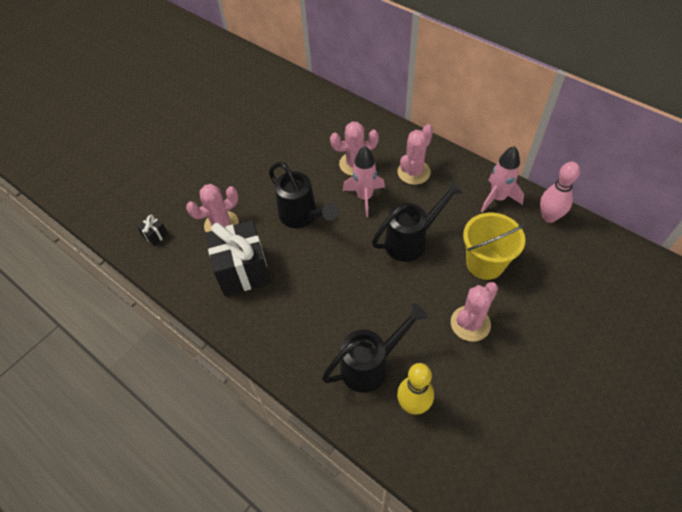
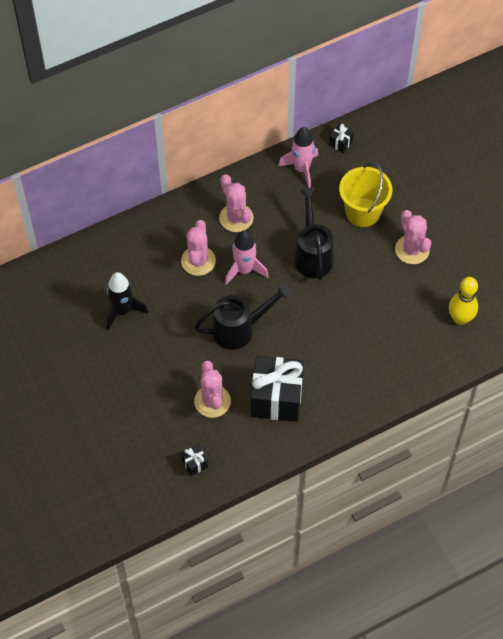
camera: 70 degrees left, 5 degrees up
(282, 136) = (122, 311): none -> black rocket
(371, 365) = (416, 333): black watering can -> none
(549, 217) = (340, 143): pink bowling pin -> black gift

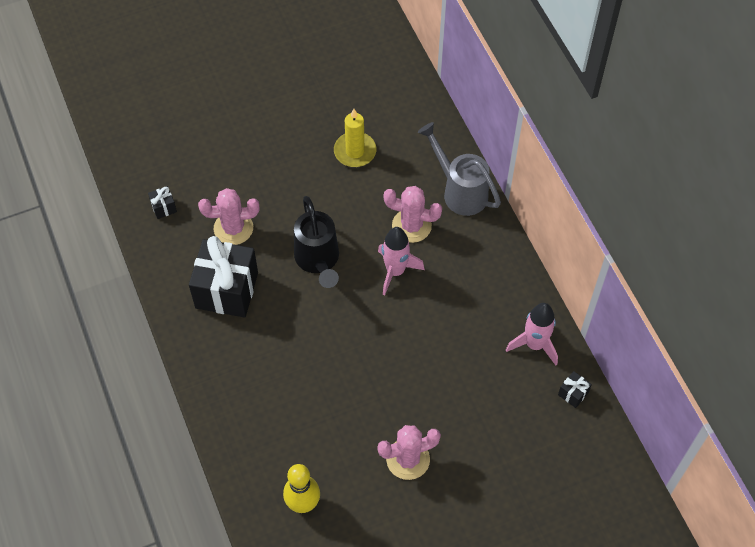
camera: 95 degrees right, 0 degrees up
(122, 311) = (355, 151): black rocket -> yellow candle
(160, 227) = (460, 191): none -> grey watering can
(236, 218) = (467, 268): pink cactus -> none
(312, 254) = (410, 345): black watering can -> none
(363, 212) = (467, 408): yellow bucket -> none

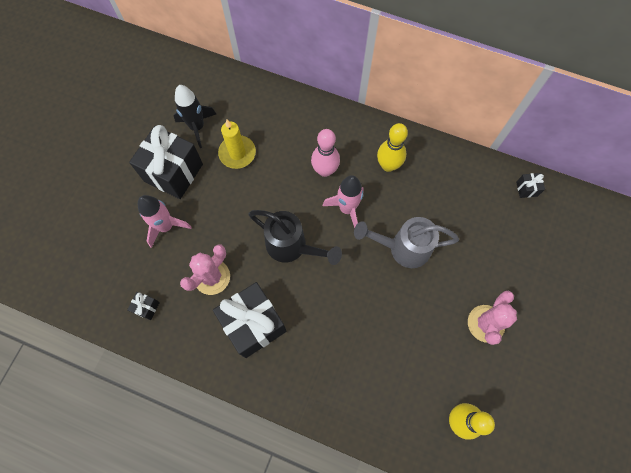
camera: 45 degrees left, 10 degrees up
(288, 124) = (173, 172): none -> black gift
(345, 104) = (197, 127): none -> black rocket
(411, 226) = (325, 170): pink cactus -> pink bowling pin
(460, 191) = (329, 122): grey watering can -> grey watering can (402, 248)
(470, 268) = (388, 165): none -> yellow bowling pin
(534, 344) = (474, 179): pink rocket -> pink rocket (166, 226)

